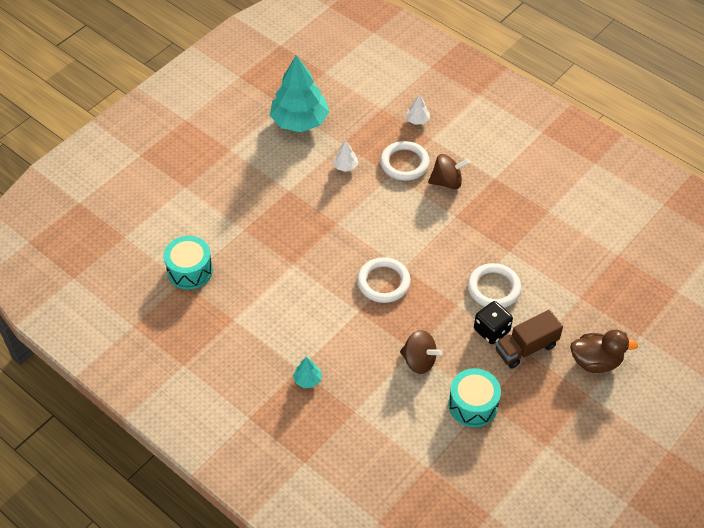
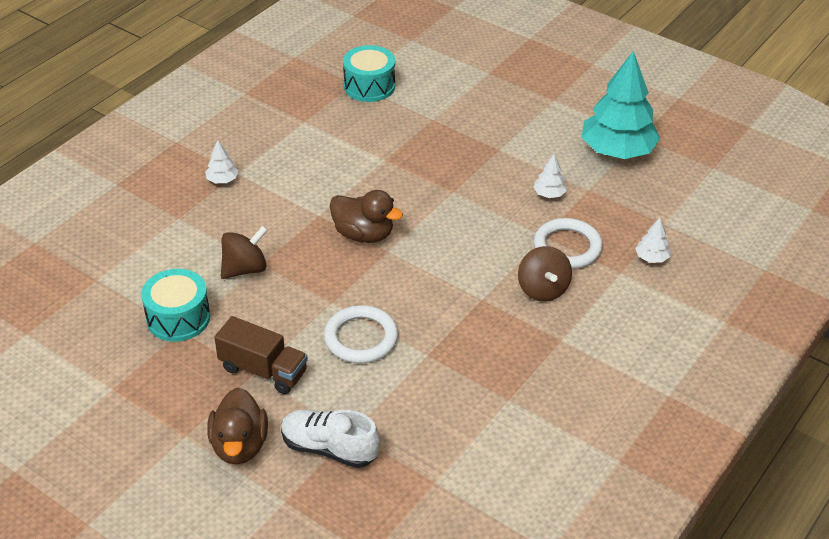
camera: 85 degrees right, 10 degrees down
(307, 379) = (222, 180): turquoise tree -> white tree
(383, 282) = (363, 234): white ring -> brown duck
(419, 361) = (245, 269): brown spinning top -> brown spinning top turned 150 degrees counterclockwise
(491, 330) = (291, 336): black dice -> none
(526, 348) = (263, 370): brown truck -> brown truck turned 150 degrees clockwise
(595, 309) = (329, 448): none -> white shoe

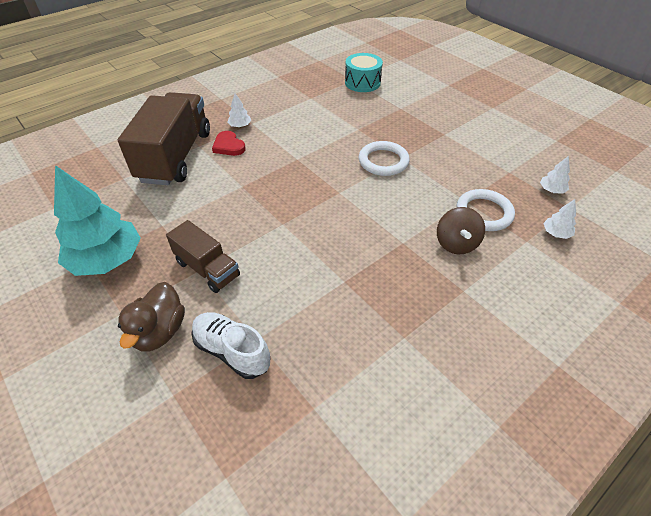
camera: 15 degrees right, 5 degrees up
(154, 238) = (176, 156): none -> brown truck
(178, 318) = (164, 215): turquoise drum -> none
(220, 212) = (228, 146): none -> red heart
(245, 269) = (228, 188): brown spinning top -> none
(361, 338) = (294, 257): white ring -> white ring (383, 161)
(363, 234) = (325, 177): brown duck -> none
(549, 194) = (477, 170): white tree -> white tree (551, 190)
(617, 151) = (537, 148): turquoise tree -> turquoise tree (107, 260)

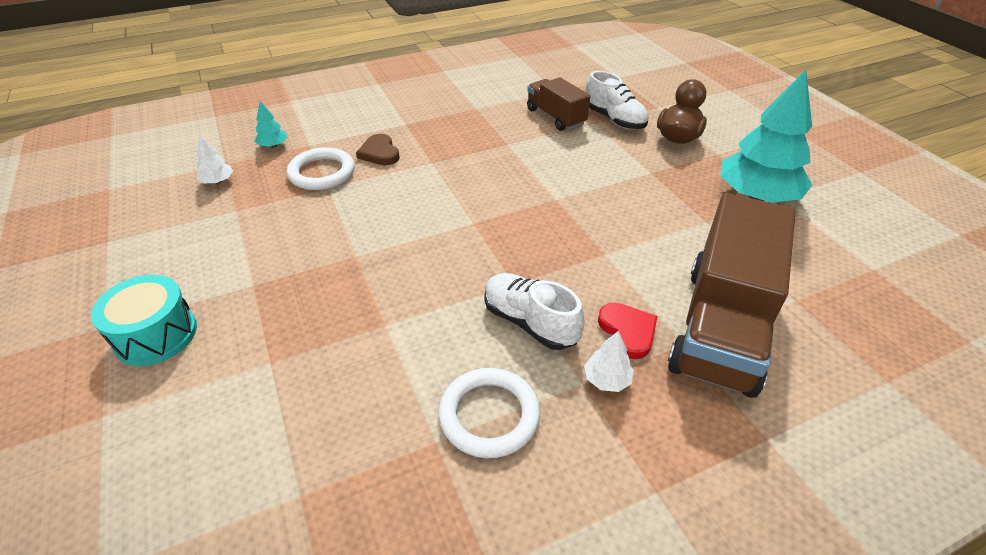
camera: 165 degrees left, 5 degrees down
(207, 269) = (642, 172): brown truck -> brown truck (555, 117)
(282, 142) = (530, 322): none -> white shoe
(362, 82) = (284, 475): turquoise drum -> turquoise drum (156, 335)
(383, 161) = (386, 254): white ring -> white ring (489, 415)
(456, 244) = (379, 153): brown spinning top -> brown heart
(556, 233) = (273, 145): white tree -> turquoise tree

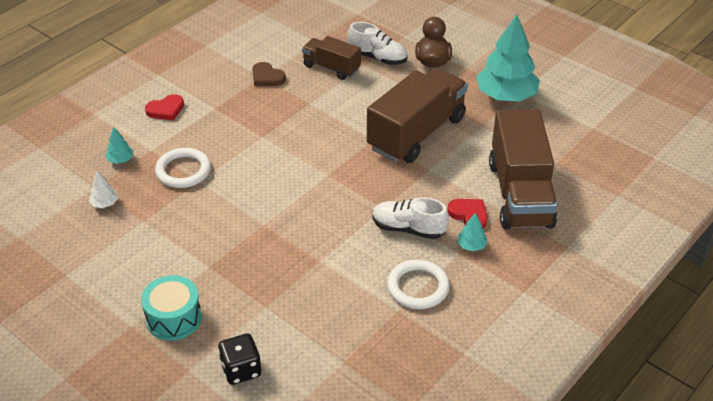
camera: 25 degrees left, 0 degrees up
(160, 445) = (241, 370): none -> black dice
(357, 113) = (166, 110): none -> red heart
(379, 153) = (215, 140): brown heart -> brown heart (267, 77)
(607, 379) = (471, 246): white tree -> turquoise tree
(613, 207) = (416, 133): none -> brown truck

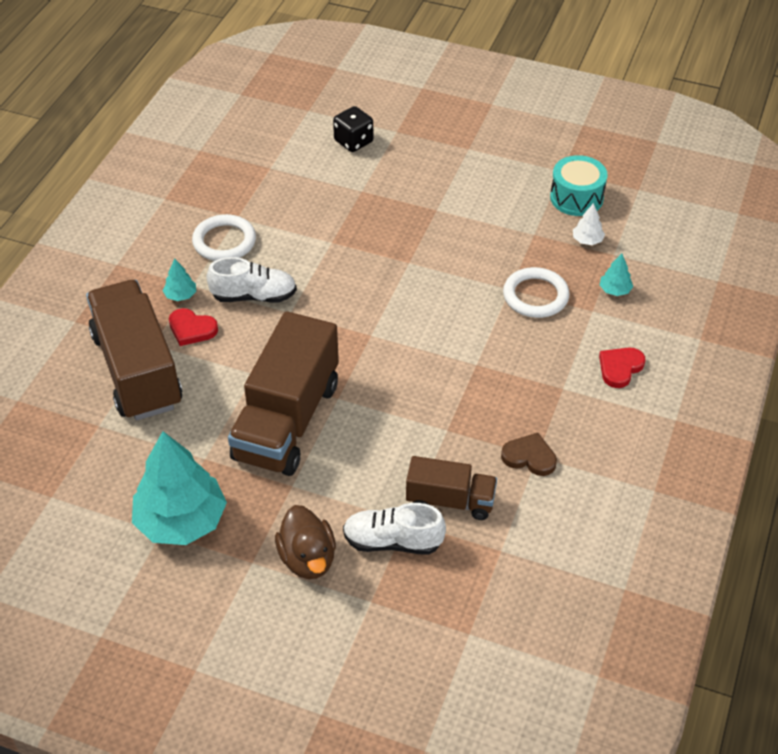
camera: 160 degrees right, 5 degrees up
(174, 318) = (437, 162): turquoise drum -> turquoise drum (576, 198)

